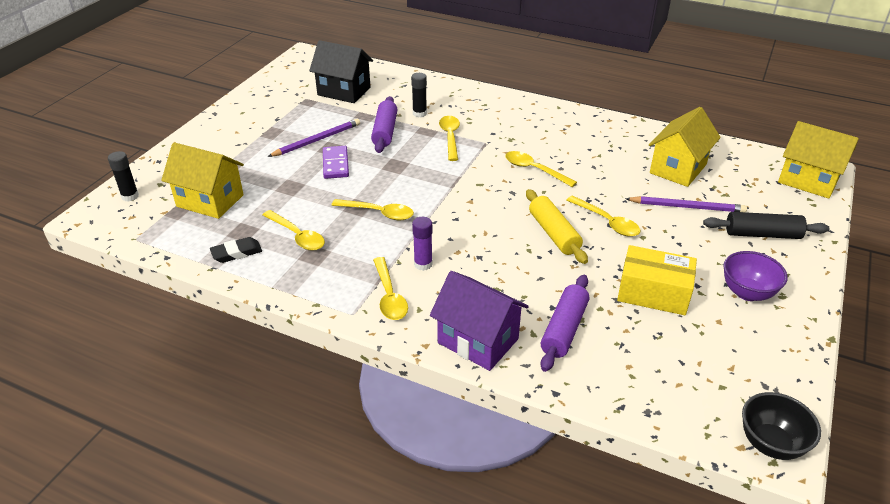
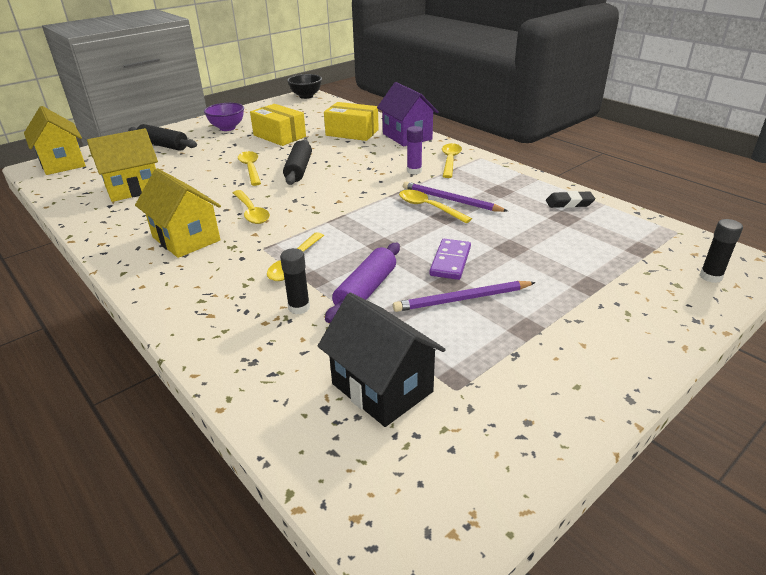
camera: 155 degrees left, 5 degrees down
(210, 200) = (605, 252): yellow house -> yellow house (186, 239)
(297, 236) = (511, 205): yellow spoon -> none
(554, 233) = (298, 169): yellow rolling pin -> black rolling pin
(564, 329) = (352, 133): purple rolling pin -> yellow box
(687, 207) = (179, 166): purple pencil -> purple pencil (451, 200)

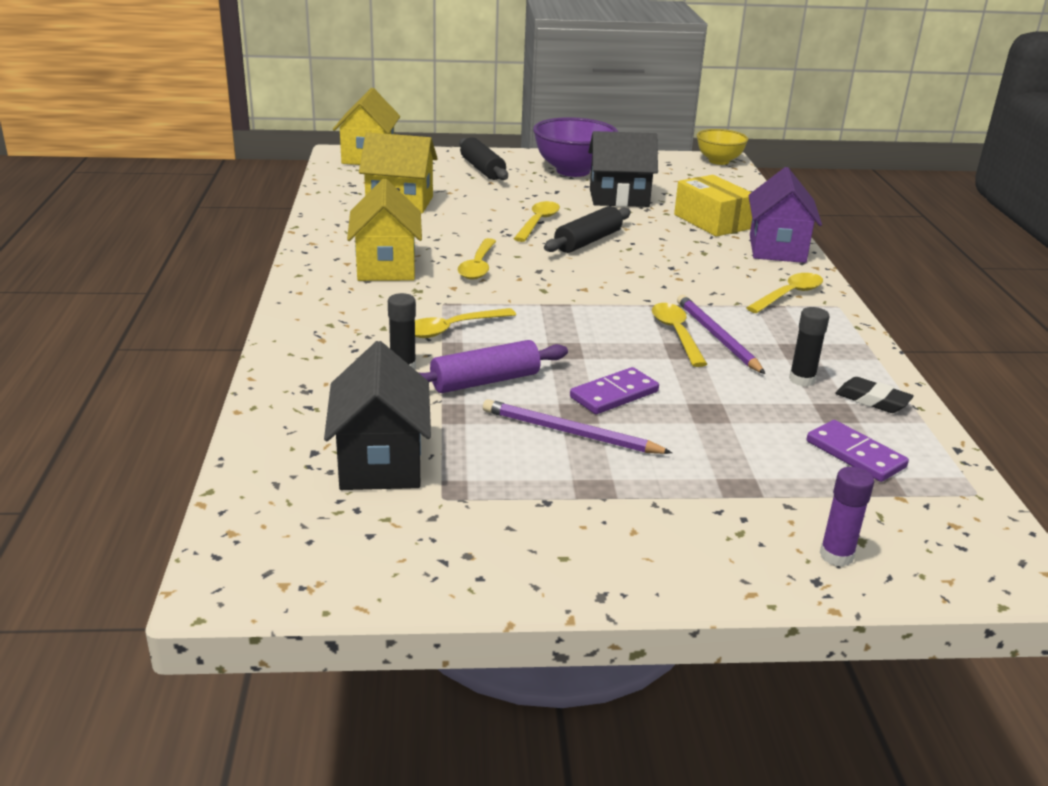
camera: 35 degrees right, 5 degrees down
(227, 128) = (573, 171): purple bowl -> purple bowl, size x1.58
(279, 136) = (619, 198): yellow box -> black house
(306, 96) = (719, 161): black bowl -> yellow bowl
(414, 171) = (722, 290): purple glue stick -> purple glue stick (836, 556)
(606, 237) = (855, 454): none -> purple domino
(710, 277) = (927, 555): black glue stick -> black glue stick (802, 380)

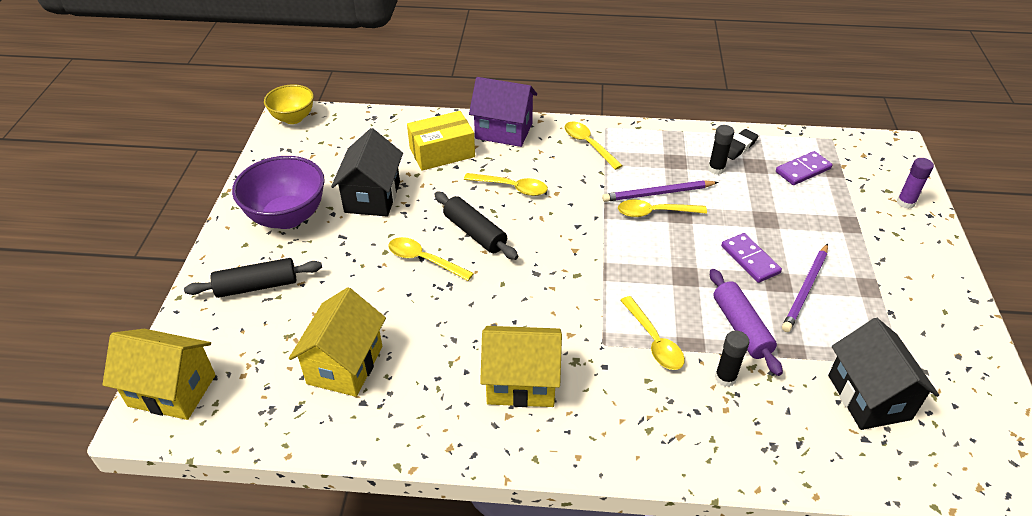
camera: 80 degrees left, 15 degrees up
(380, 462) = (869, 397): black house -> black house turned 75 degrees clockwise
(478, 266) = (524, 313): yellow spoon -> yellow spoon (511, 187)

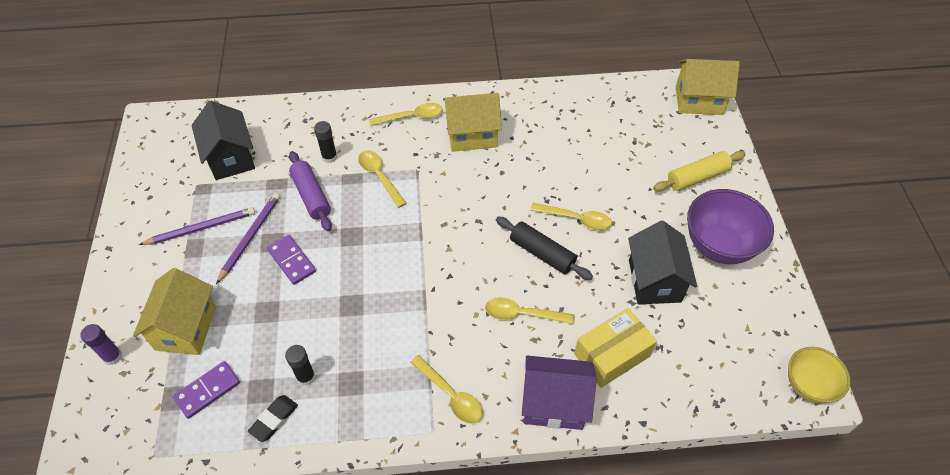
camera: 170 degrees right, 10 degrees up
(257, 286) = (697, 177): black rolling pin -> yellow rolling pin
(345, 365) = (596, 130): yellow house -> yellow house (186, 328)
(655, 212) = (376, 303): yellow spoon -> yellow spoon (411, 117)
(658, 193) = (372, 329): purple pencil -> purple pencil (201, 228)

